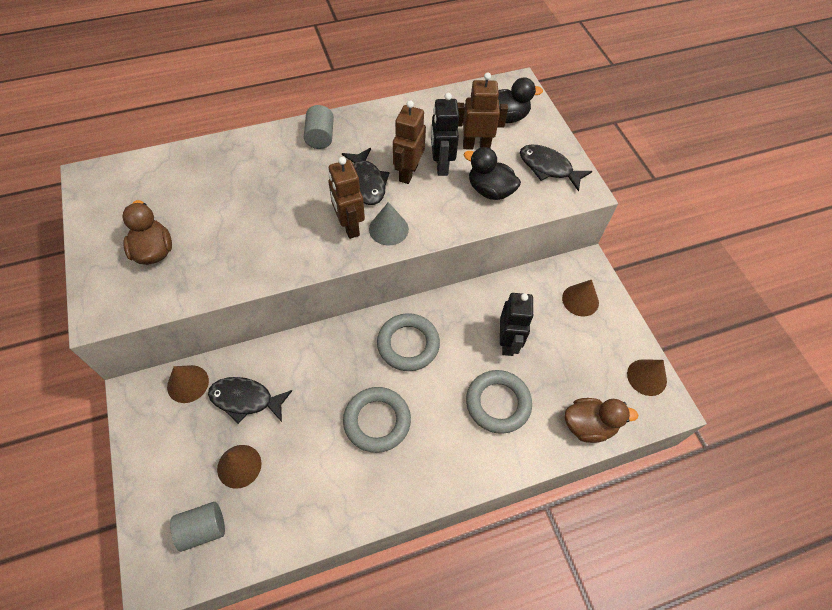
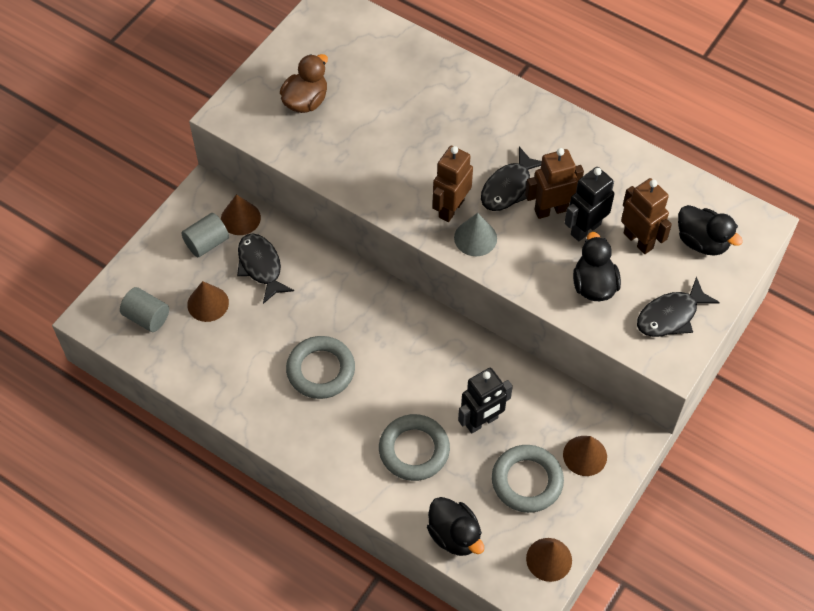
camera: 55 degrees right, 0 degrees up
(320, 137) = (524, 118): grey cylinder -> grey cylinder (207, 243)
(408, 344) = (409, 345): grey ring -> grey ring (527, 481)
(548, 168) = (670, 315): black fish -> black fish turned 120 degrees counterclockwise
(588, 425) = (454, 535): brown duck -> black duck

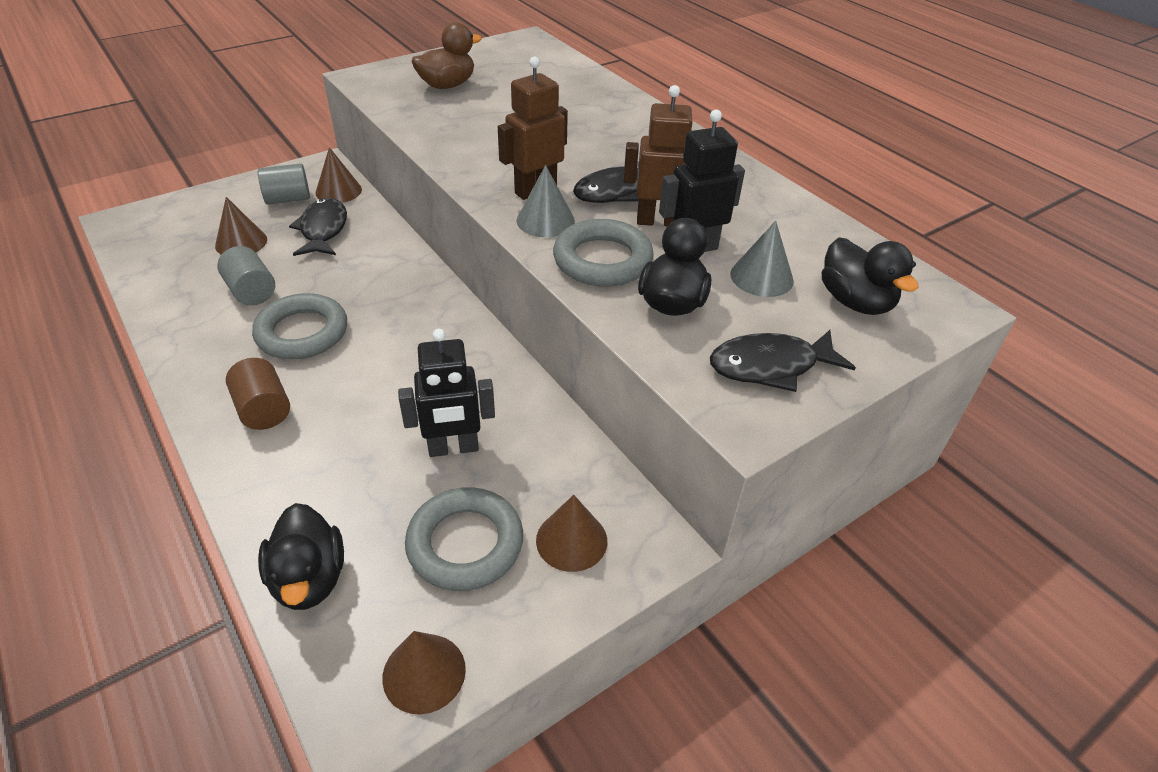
camera: 20 degrees right, 15 degrees down
(147, 317) = (170, 235): grey cylinder -> grey cylinder (251, 291)
(343, 440) = (264, 409): none -> brown cylinder
(414, 450) = (341, 450): grey ring -> grey ring (602, 260)
(638, 240) = (761, 277): brown robot -> grey cone

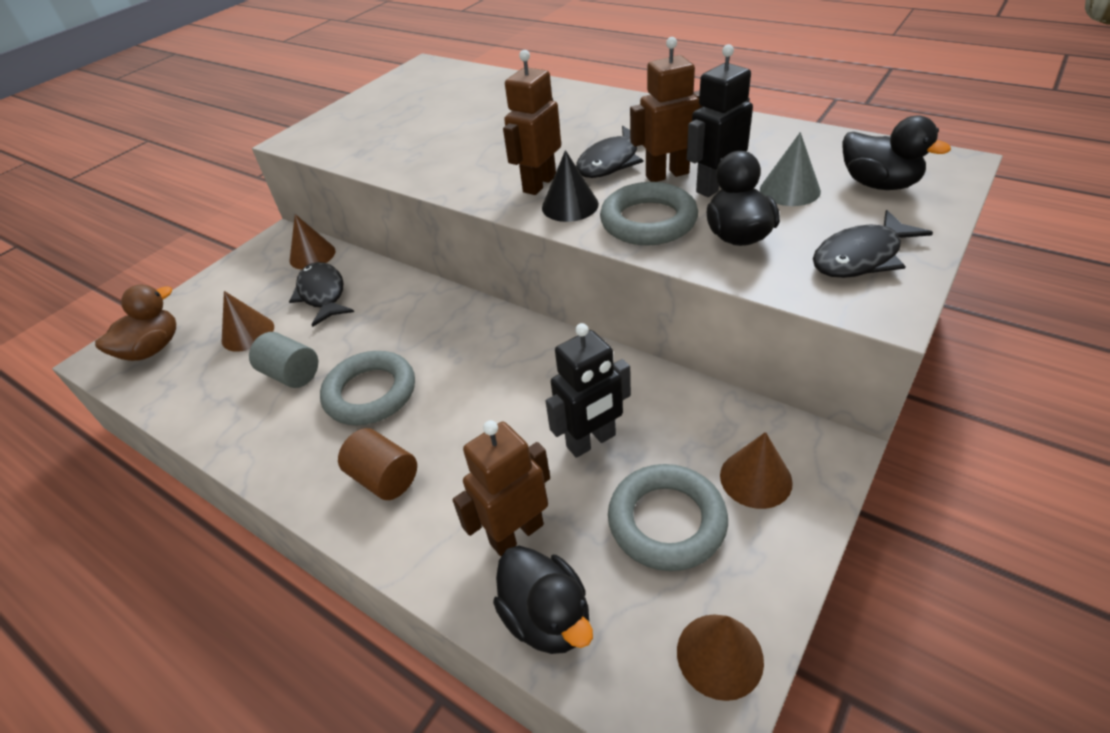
camera: 15 degrees left, 0 degrees up
(288, 199) = (267, 279): grey cylinder -> none
(334, 500) = (516, 533): none -> brown robot
(447, 85) = (383, 123): brown duck -> brown duck (152, 349)
(545, 220) = (570, 205): grey cone -> black cone

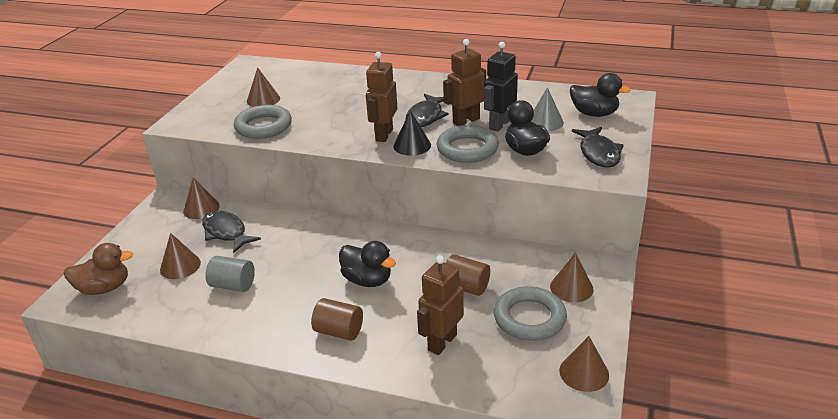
camera: 20 degrees left, 10 degrees down
(152, 349) = (104, 288): brown duck -> brown duck turned 60 degrees clockwise
(370, 393) = (301, 286): grey ring -> grey ring (263, 126)
(413, 116) = (263, 99): none -> brown cone
(547, 617) = (481, 378): black duck -> black duck (367, 280)
(591, 441) = (466, 287): black robot -> brown cylinder
(861, 257) = (598, 153): black fish -> black fish turned 45 degrees counterclockwise

